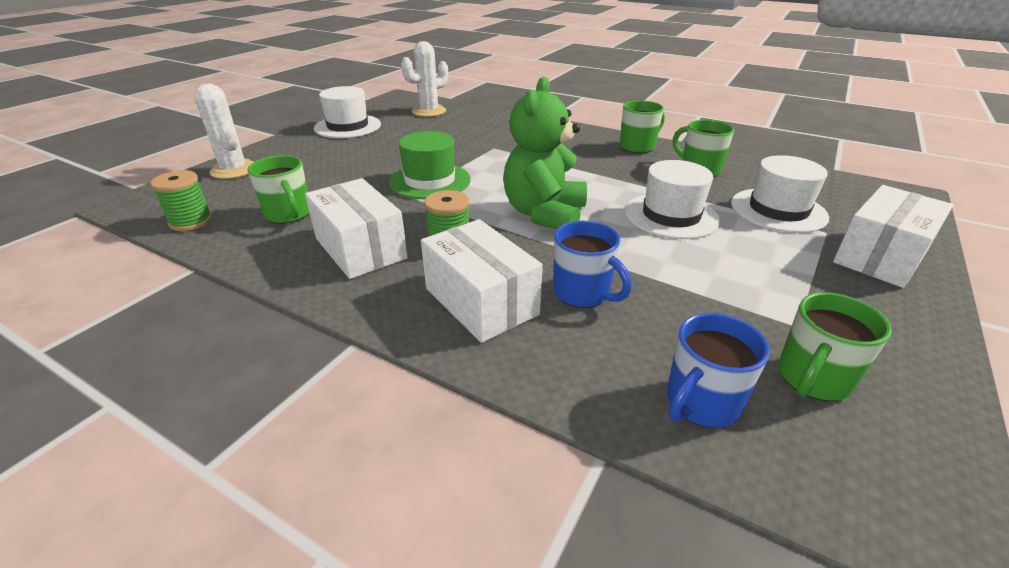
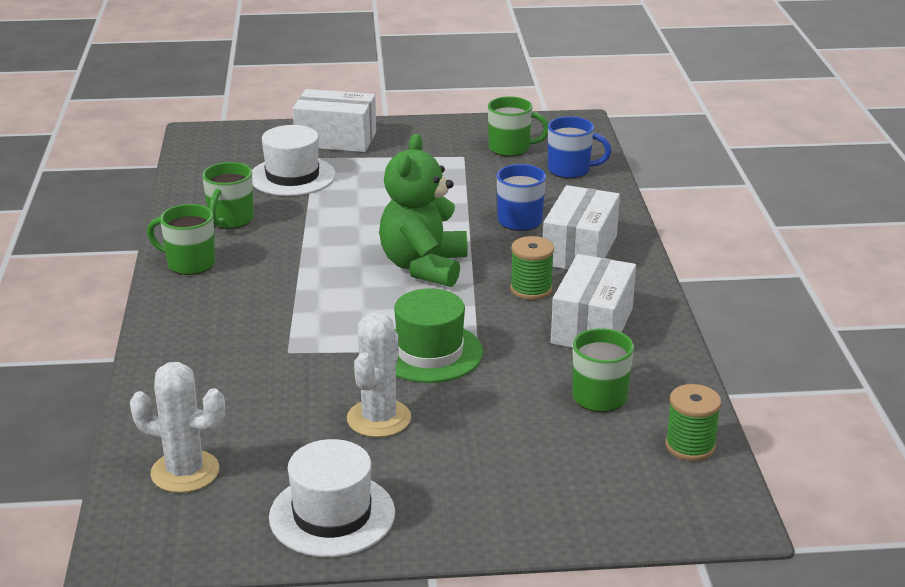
camera: 125 degrees left, 5 degrees down
(234, 170) = (575, 511): white cactus -> white cactus (379, 419)
(544, 214) = (424, 267): green teddy bear -> green teddy bear turned 120 degrees clockwise
(671, 216) = (357, 214): white hat -> none

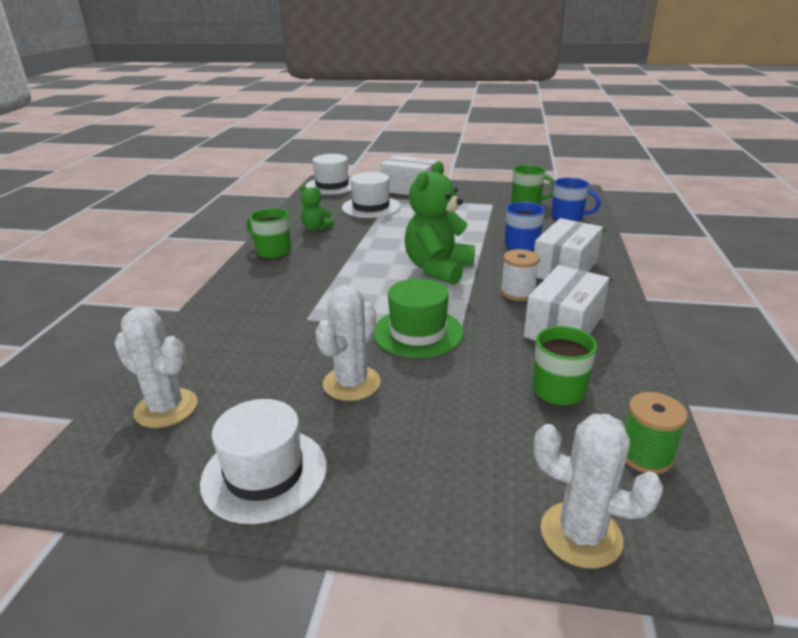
camera: 15 degrees right, 0 degrees up
(214, 141) = (332, 185): none -> white hat
(230, 220) = (316, 228): green mug -> green teddy bear
(531, 289) = (517, 293): green spool -> white spool
(641, 517) = (581, 534): none -> white cactus

